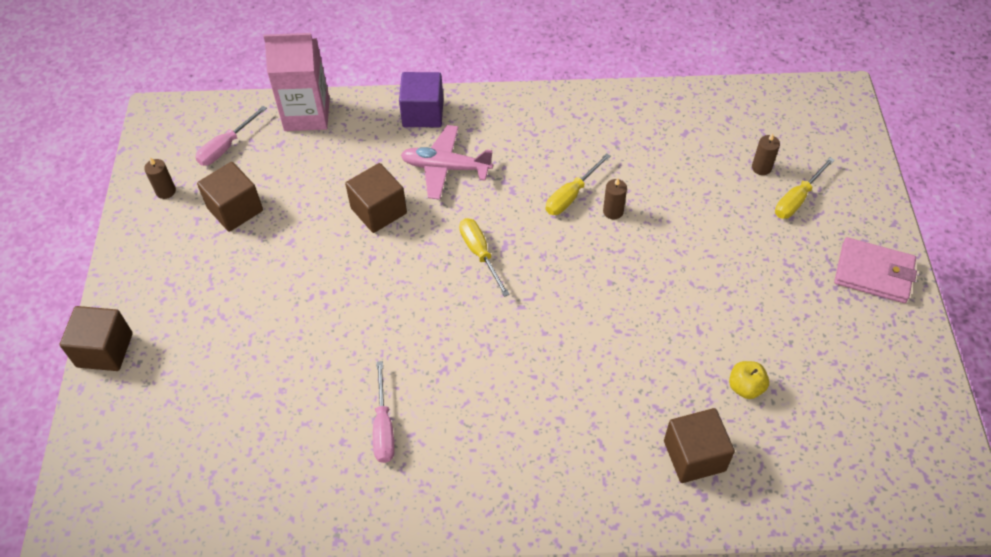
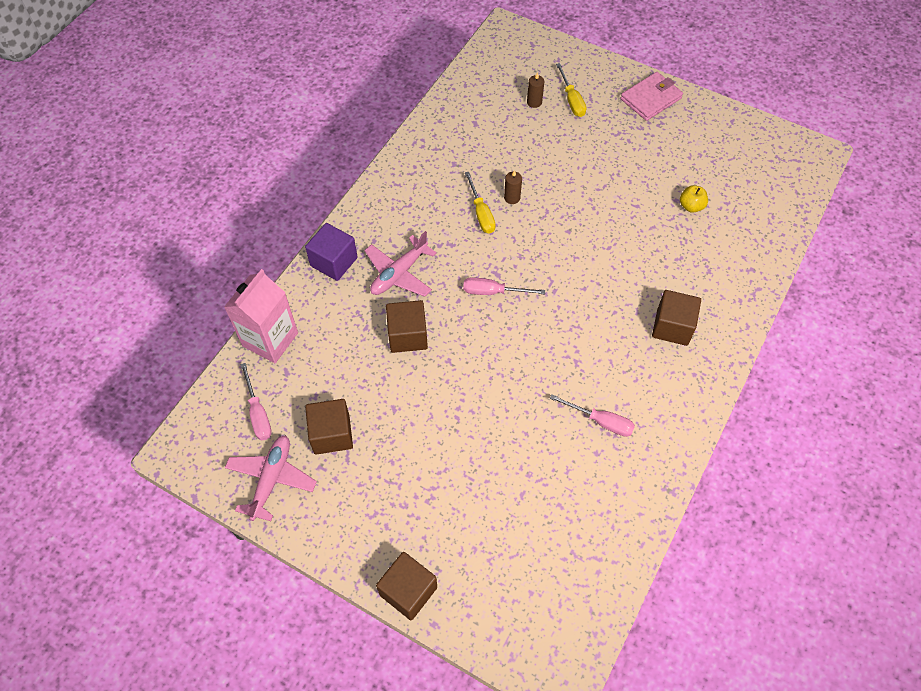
camera: 60 degrees left, 5 degrees up
(166, 191) = (271, 479): brown candle -> pink plane
(480, 253) = (493, 292): yellow screwdriver -> pink screwdriver
(694, 456) = (722, 258): brown cube -> brown cube (672, 327)

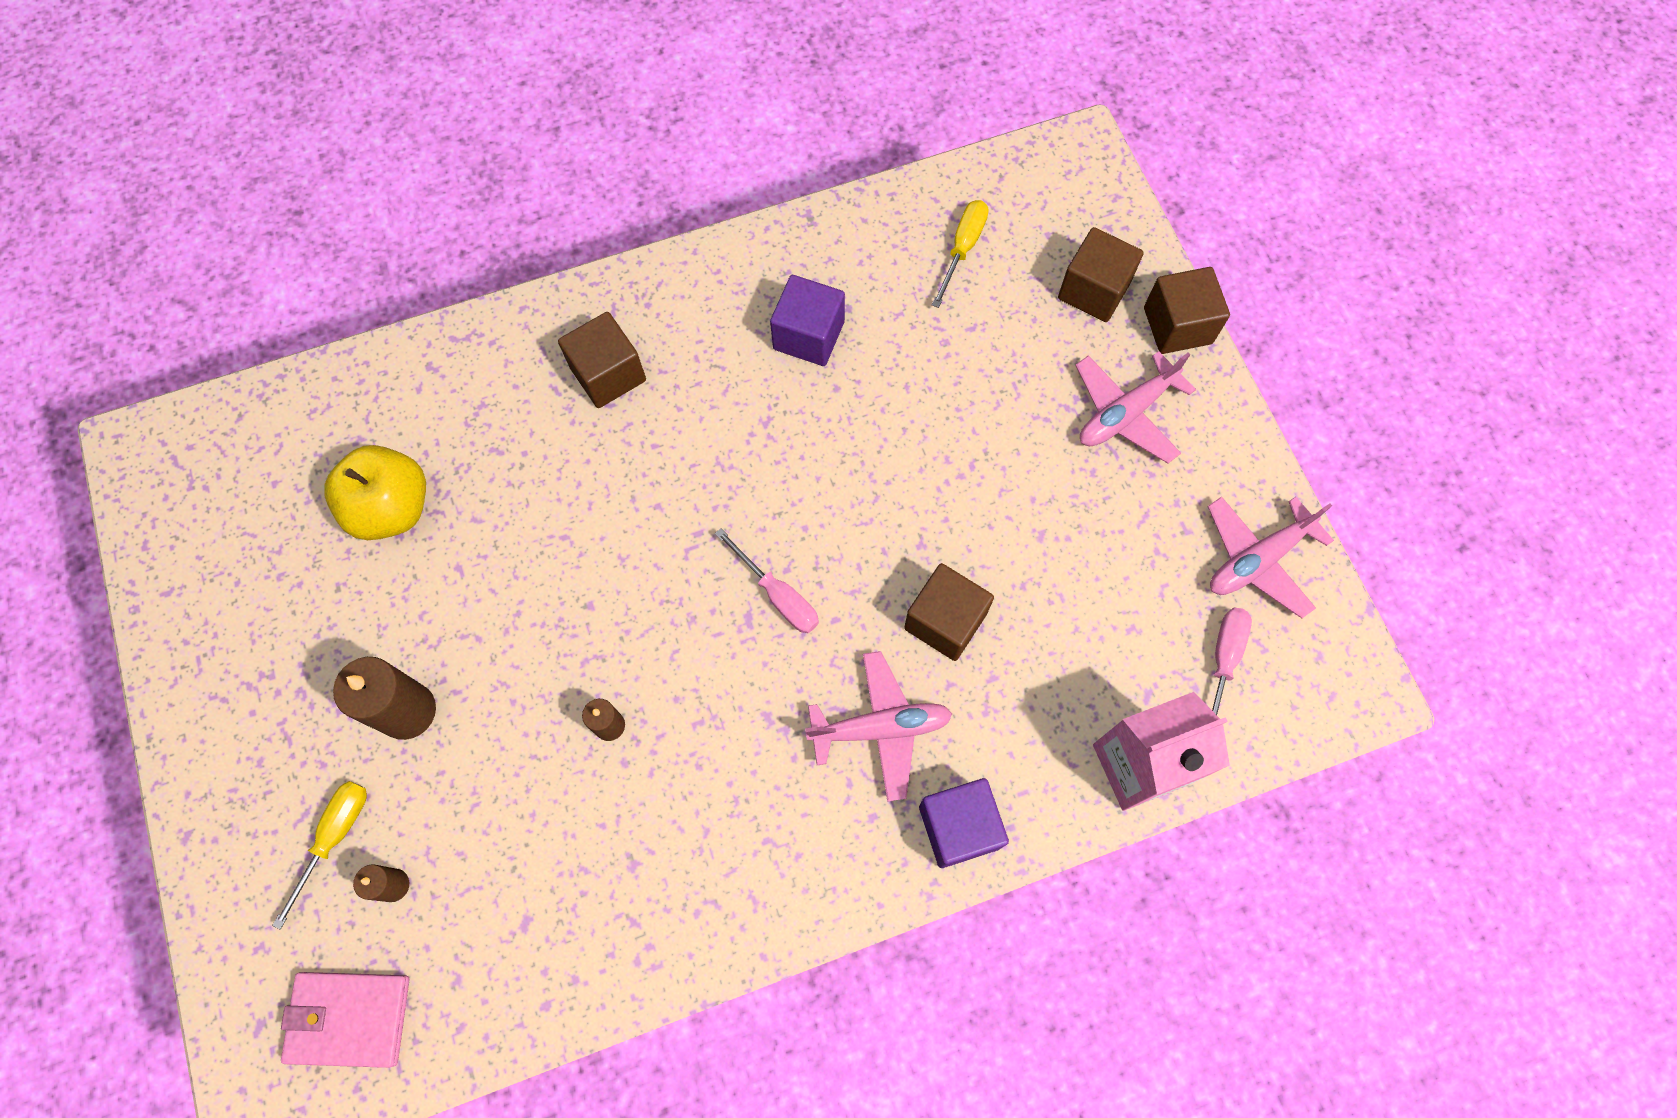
camera: 140 degrees left, 10 degrees up
(332, 434) = (1144, 561): brown cube -> brown cube (1094, 290)
(398, 509) = (1125, 413): none -> pink plane
(481, 213) = (678, 735): yellow screwdriver -> yellow screwdriver (962, 248)
(594, 149) = (407, 711): none -> brown candle
(601, 421) = (809, 335): pink screwdriver -> purple cube
(650, 99) = (222, 733): pink wallet -> pink wallet (349, 1018)
(691, 206) = (392, 508): yellow apple -> yellow apple, size x1.91

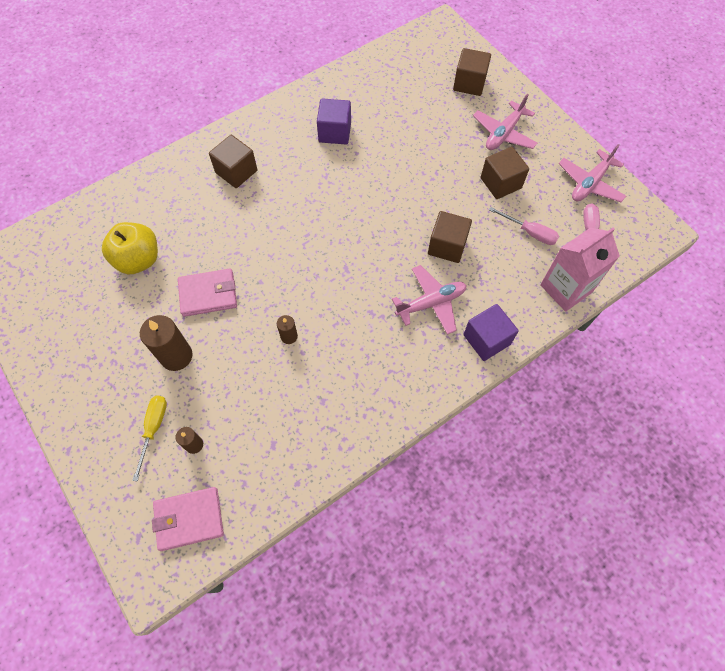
camera: 15 degrees left, 5 degrees down
(493, 606) = (208, 294): none -> pink wallet
(778, 595) = (358, 254): pink screwdriver -> pink screwdriver (530, 232)
(962, 248) = (399, 78): yellow screwdriver -> none
(1177, 325) = (515, 90): brown cube -> brown cube (500, 183)

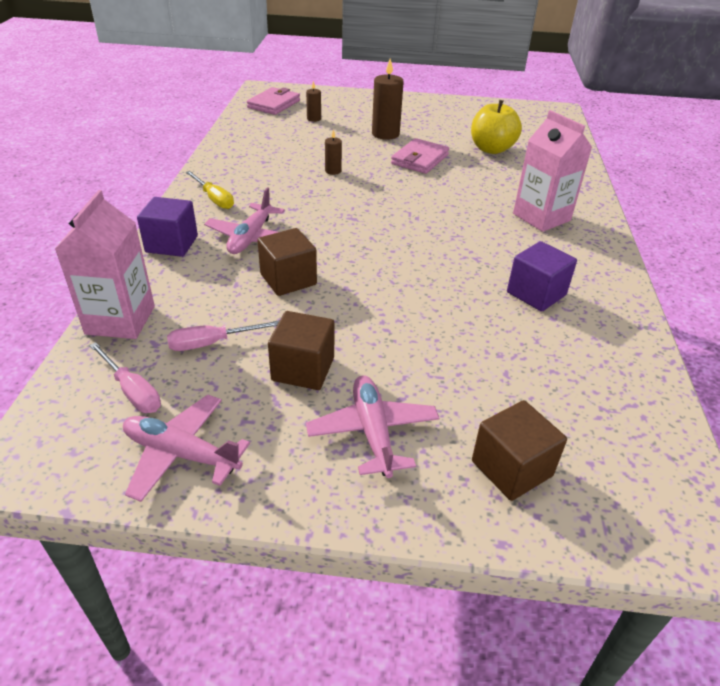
camera: 130 degrees right, 25 degrees down
(154, 429) = (345, 113): yellow screwdriver -> yellow screwdriver (214, 199)
(236, 171) = (541, 217): brown cube -> pink carton
(590, 183) = (181, 454): pink plane -> pink plane turned 60 degrees counterclockwise

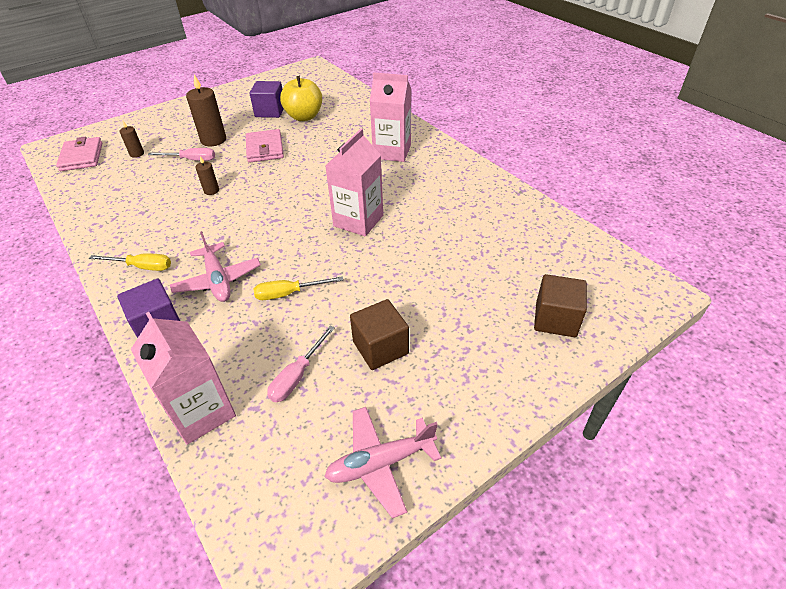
camera: 40 degrees left, 5 degrees up
(132, 391) = (287, 453): pink screwdriver -> pink screwdriver (191, 160)
(288, 279) = (289, 293): brown cube -> yellow screwdriver
(373, 432) = (469, 355): pink plane -> none
(425, 258) = (358, 221): none -> pink carton
(536, 294) = (448, 206): purple cube -> purple cube (270, 111)

